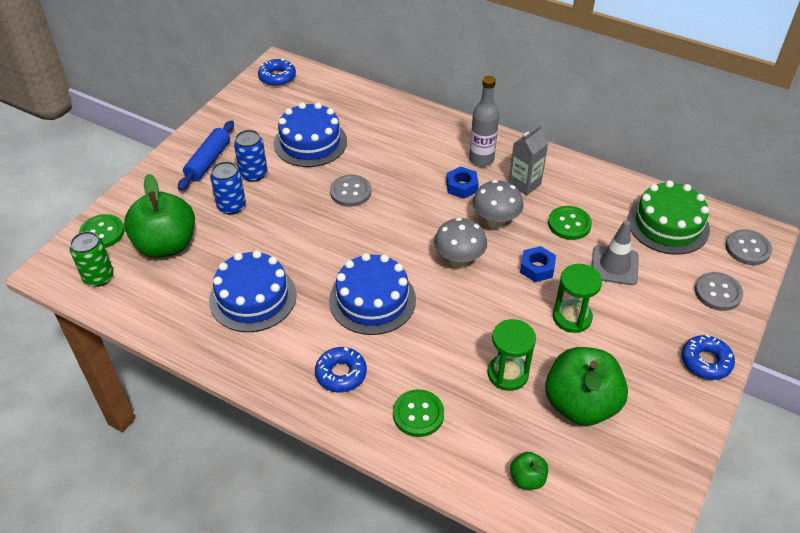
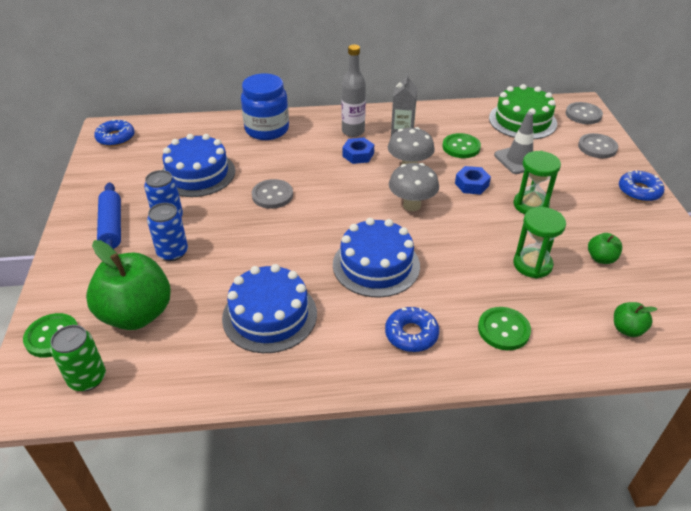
camera: 35 degrees left, 5 degrees down
(406, 123) = (267, 130): none -> blue jar
(580, 404) = (601, 258): green apple -> green apple, size x0.45

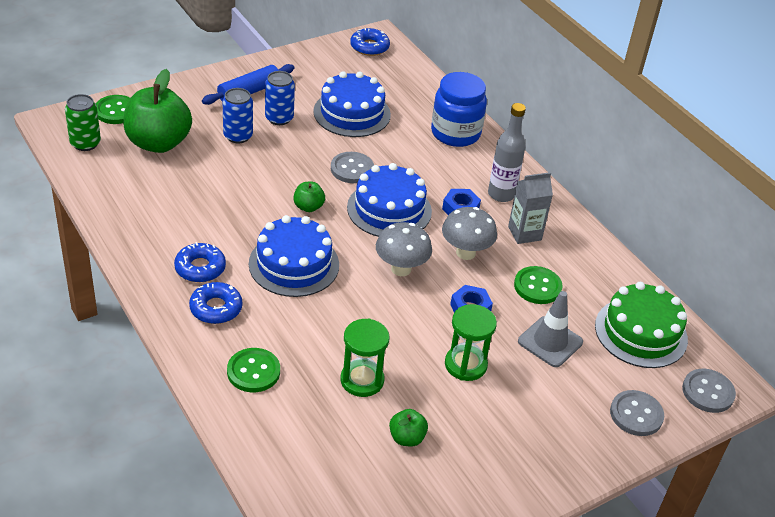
camera: 60 degrees right, 0 degrees up
(269, 315) = (194, 215): blue cake -> blue cake (389, 209)
(627, 329) = (303, 470): green apple -> green apple (308, 207)
(639, 191) = (565, 465): blue donut -> blue donut (200, 268)

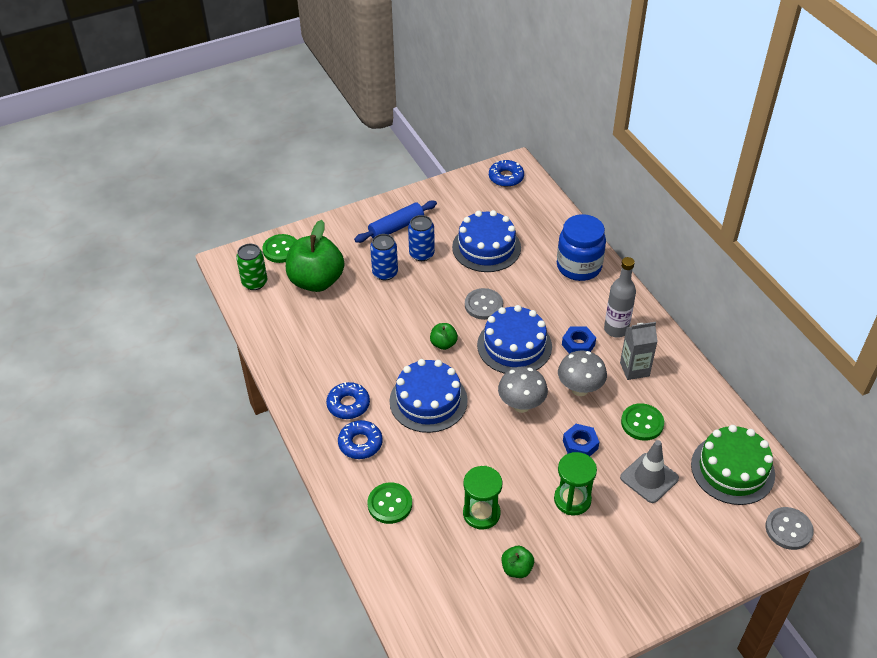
camera: 10 degrees right, 5 degrees up
(636, 414) = (720, 550): grey button -> none

